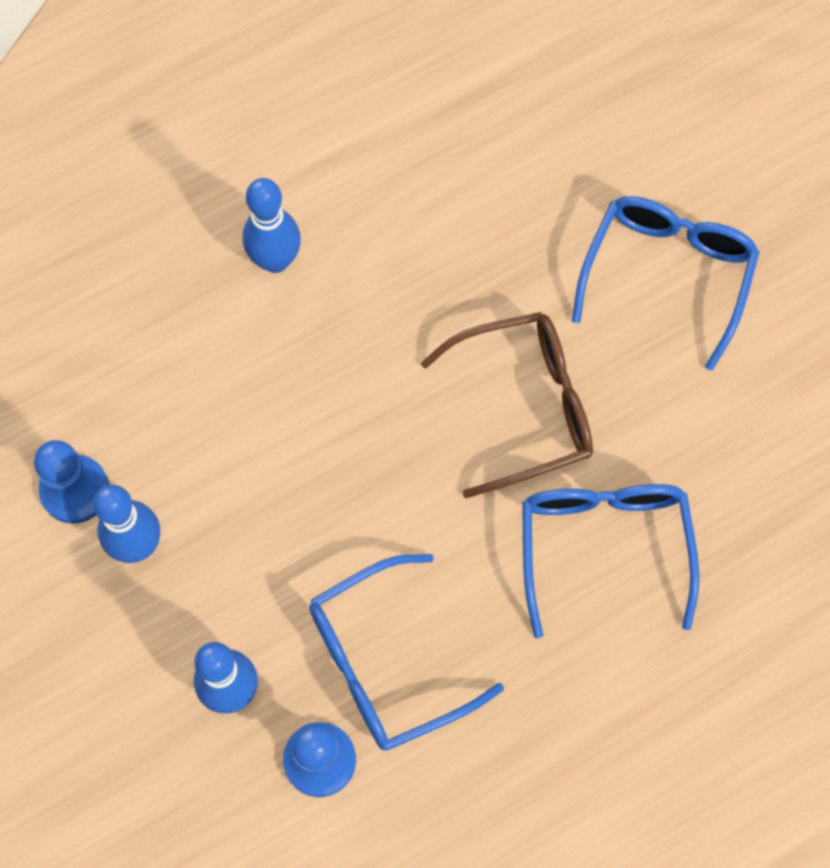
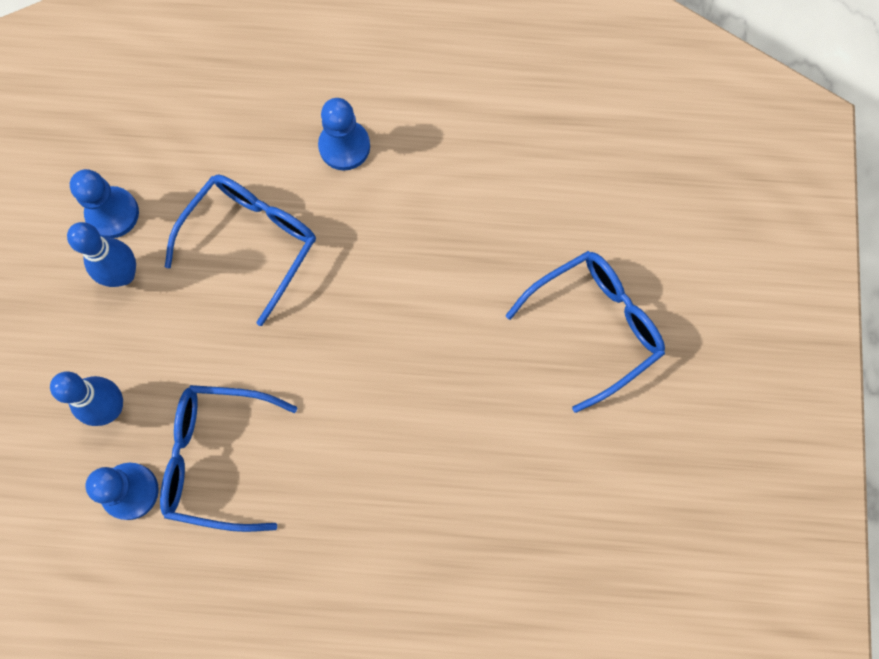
camera: 35 degrees right, 5 degrees up
(275, 260) = (344, 146): blue bowling pin -> blue pawn
(525, 407) = (432, 352): brown glasses -> none
(603, 546) = (413, 481): blue glasses -> blue glasses (252, 241)

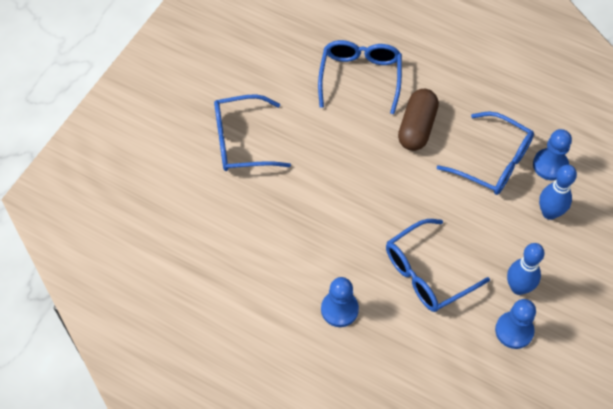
camera: 155 degrees left, 15 degrees down
(353, 467) = (417, 127): none -> brown capsule
(478, 523) = (360, 77): none -> blue glasses

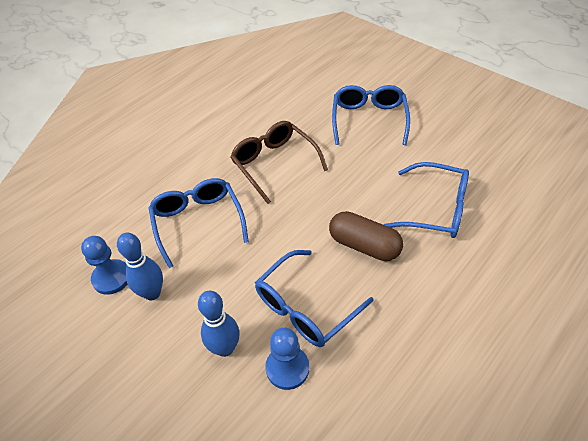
camera: 105 degrees right, 10 degrees down
(329, 221) = (274, 164): none -> brown glasses
(339, 309) = (190, 159): blue pawn -> none

